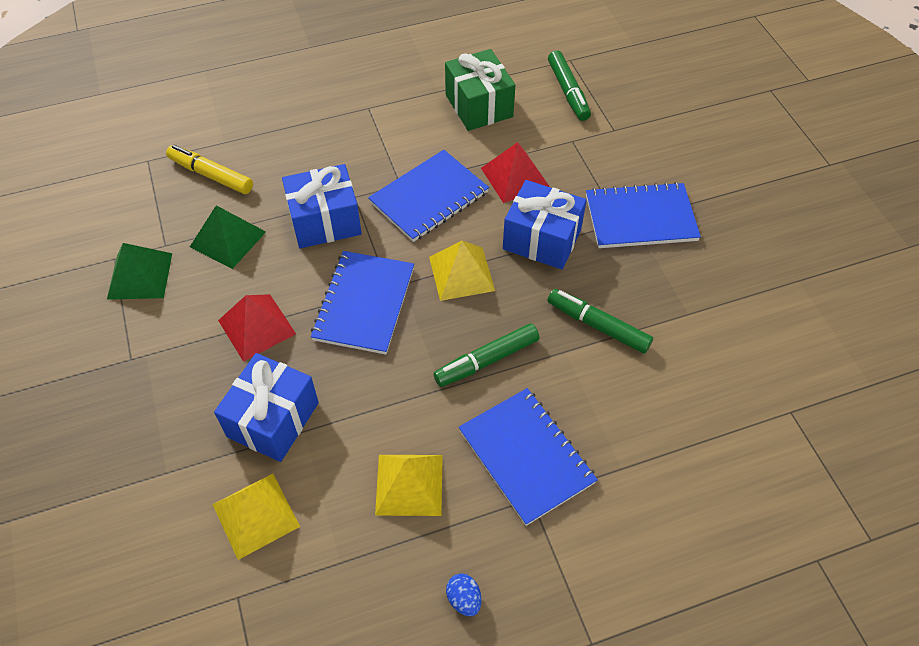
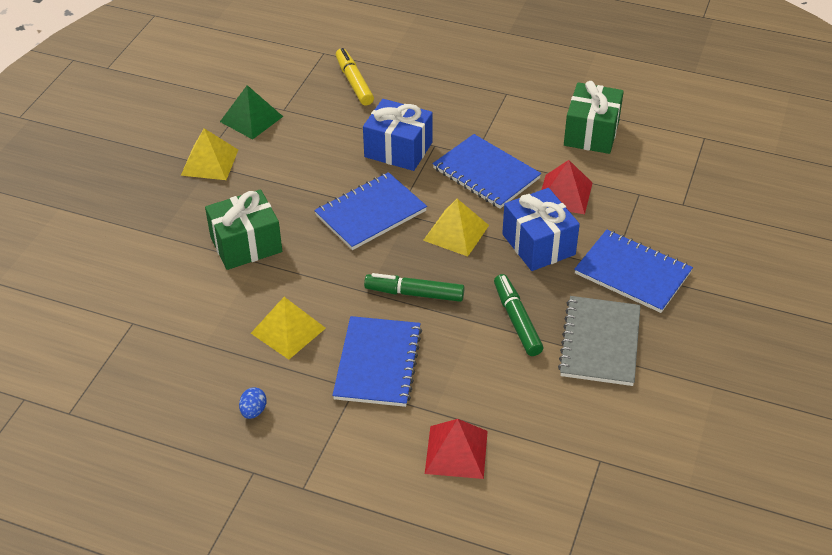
camera: 40 degrees right, 10 degrees down
(228, 239) = (325, 126): green pyramid -> none
(256, 327) = (290, 187): red pyramid -> red pyramid (456, 452)
(256, 515) = (184, 288): yellow pyramid -> yellow pyramid (209, 162)
(273, 419) = (246, 244): blue gift -> green gift
(429, 197) = (486, 173): blue notebook -> blue notebook turned 45 degrees clockwise
(568, 92) = (675, 159): green marker -> none
(681, 300) = (600, 342): none -> grey notebook

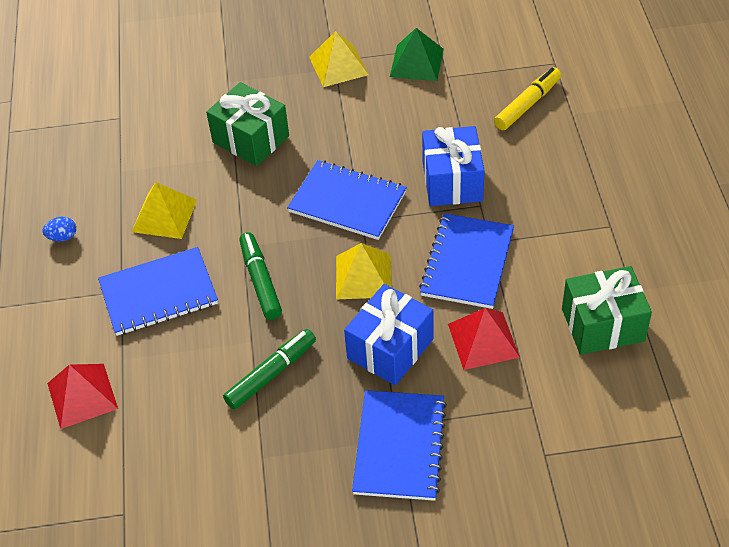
camera: 65 degrees right, 5 degrees up
(600, 342) = (279, 455): grey notebook -> none

